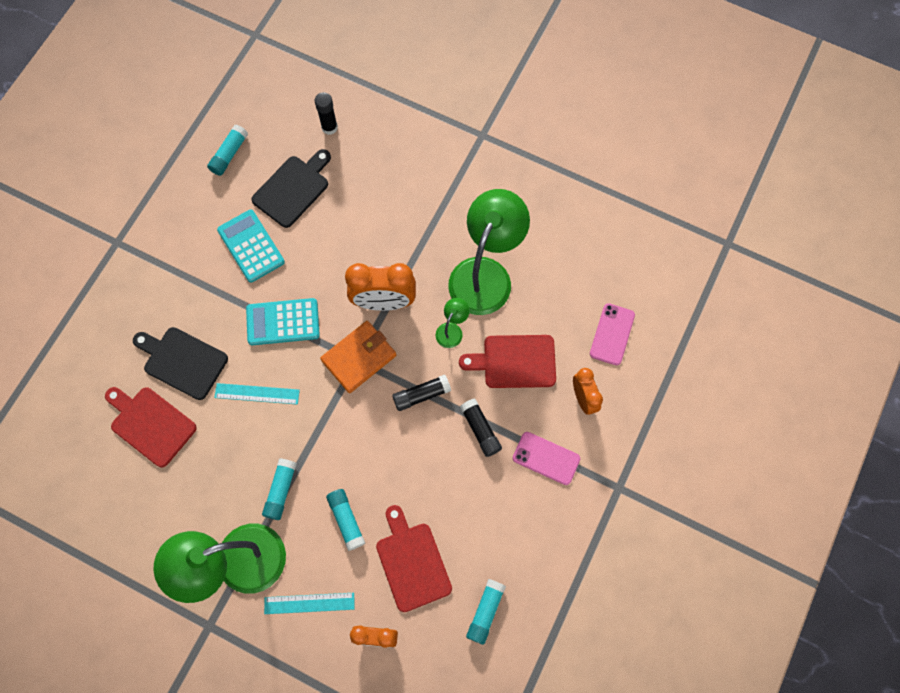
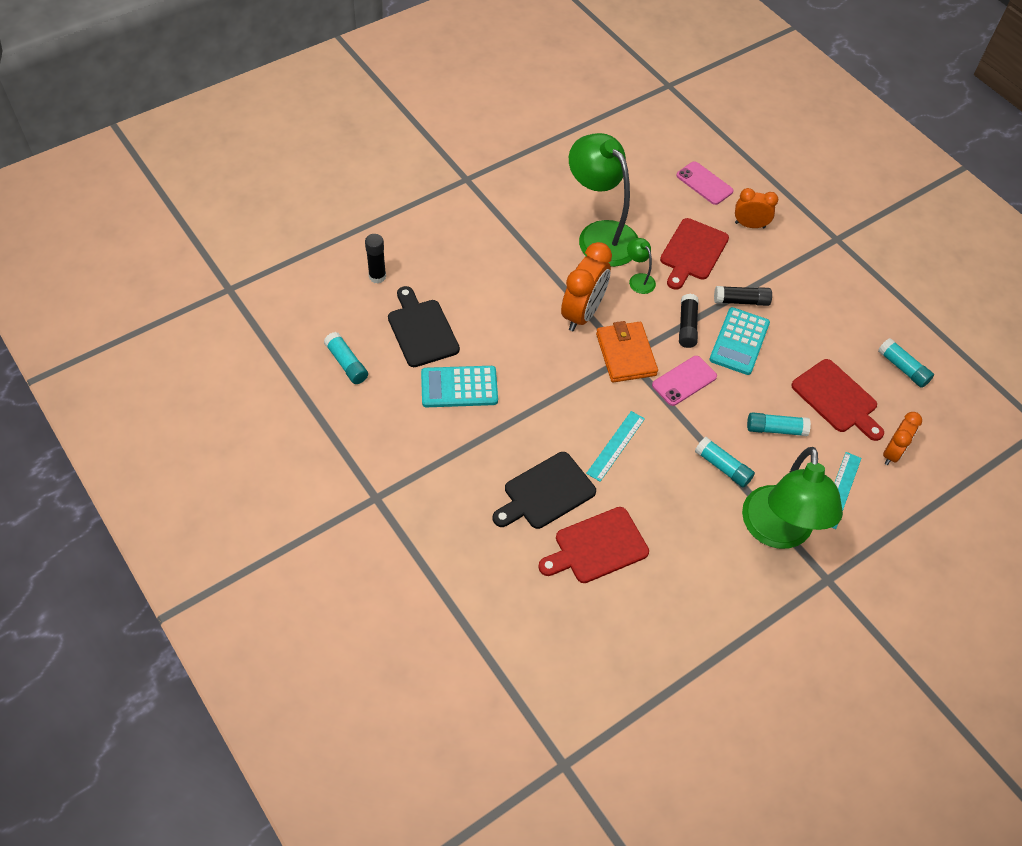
camera: 65 degrees left, 15 degrees down
(283, 322) = (555, 395): turquoise calculator -> turquoise calculator (739, 341)
(412, 562) = (837, 399): red cutting board -> red cutting board turned 135 degrees counterclockwise
(546, 458) = (789, 271): pink phone -> pink phone (684, 381)

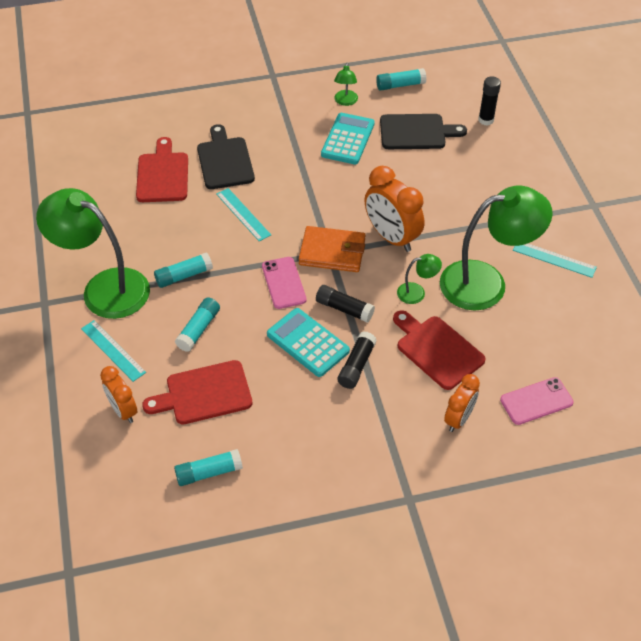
camera: 115 degrees right, 5 degrees down
(396, 407) = (345, 101): none -> green lamp
(548, 195) = (554, 259): none -> turquoise ruler

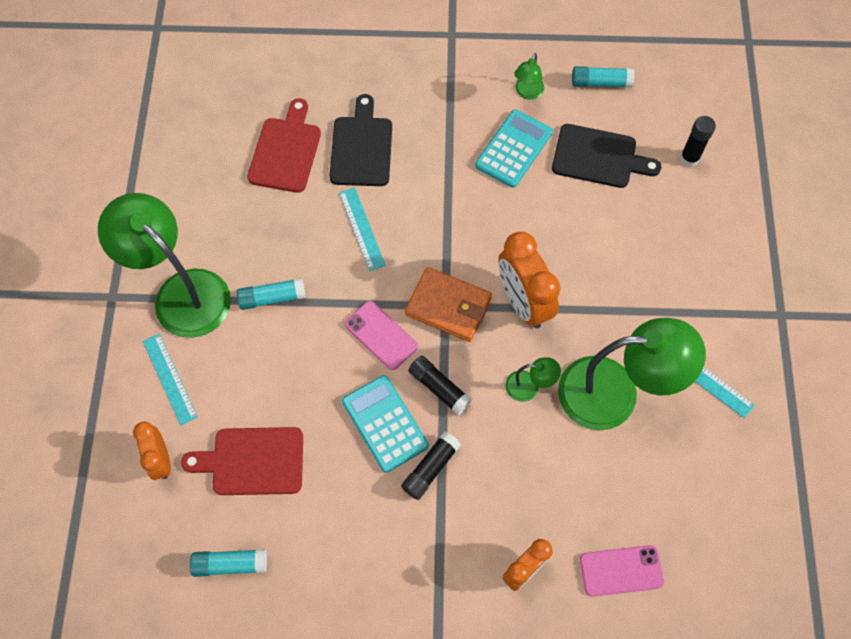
camera: 15 degrees right, 15 degrees up
(198, 329) = (269, 374): turquoise glue stick -> none
(283, 283) = (381, 335): pink phone -> pink phone turned 45 degrees counterclockwise
(437, 350) = (528, 471): red cutting board -> none

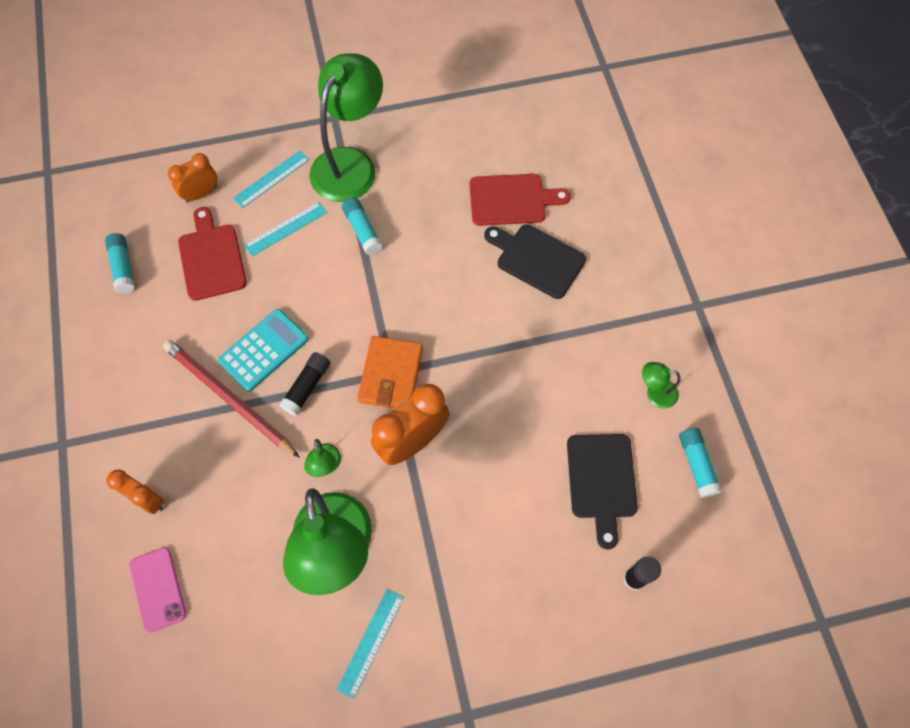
camera: 75 degrees right, 0 degrees up
(361, 147) = (537, 259): black cutting board -> black cutting board turned 135 degrees counterclockwise
(362, 228) = (451, 282): turquoise ruler -> turquoise ruler (286, 229)
(381, 335) = (347, 325): pink phone -> none
(430, 468) = (229, 398): black glue stick -> red pencil
(514, 149) = (582, 395): turquoise calculator -> none

